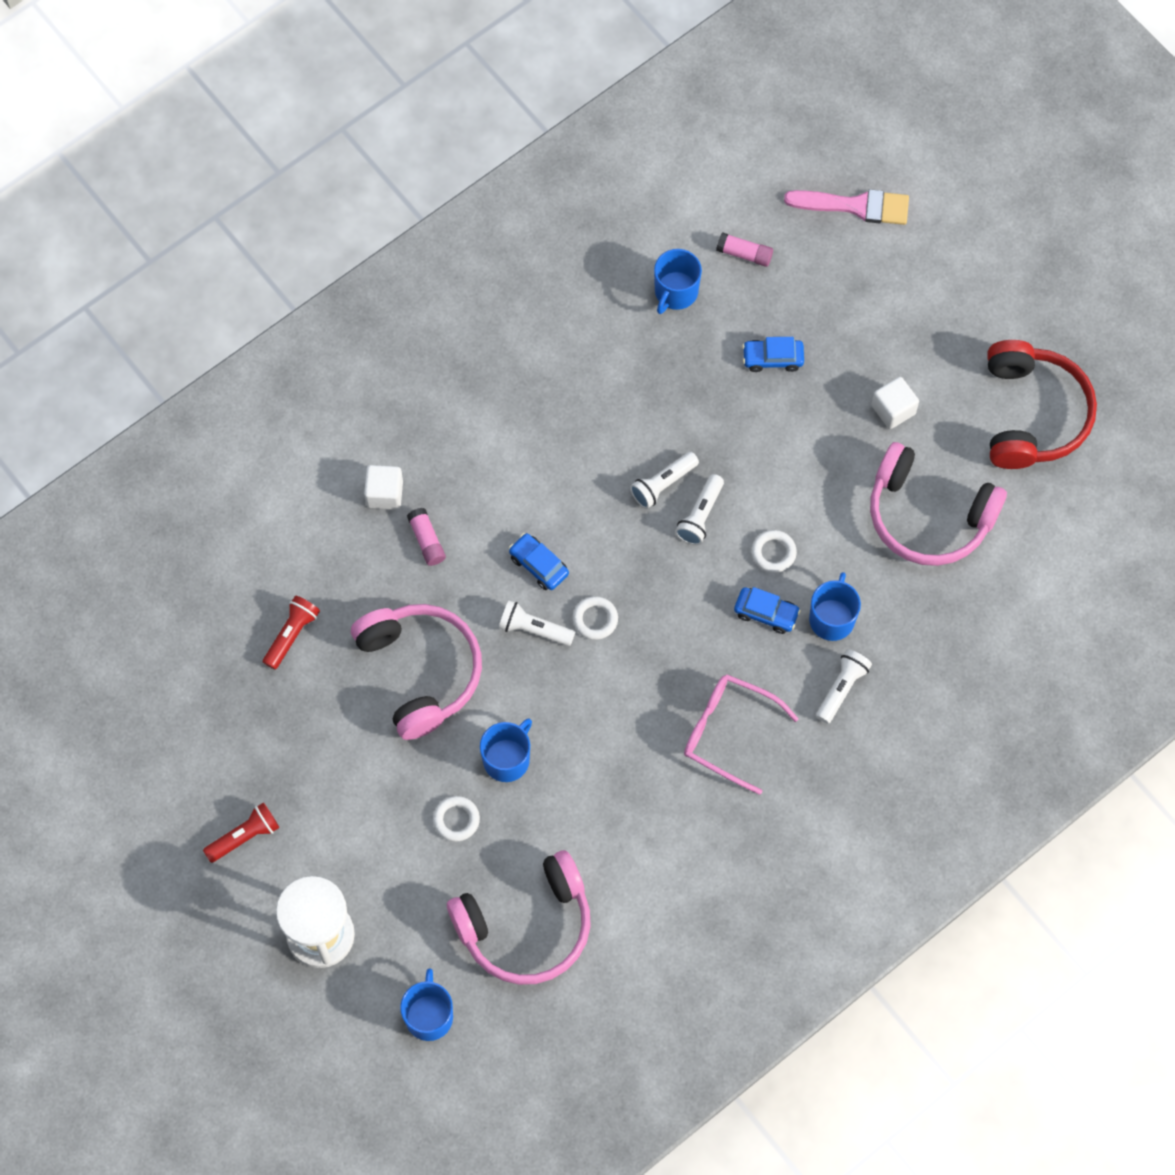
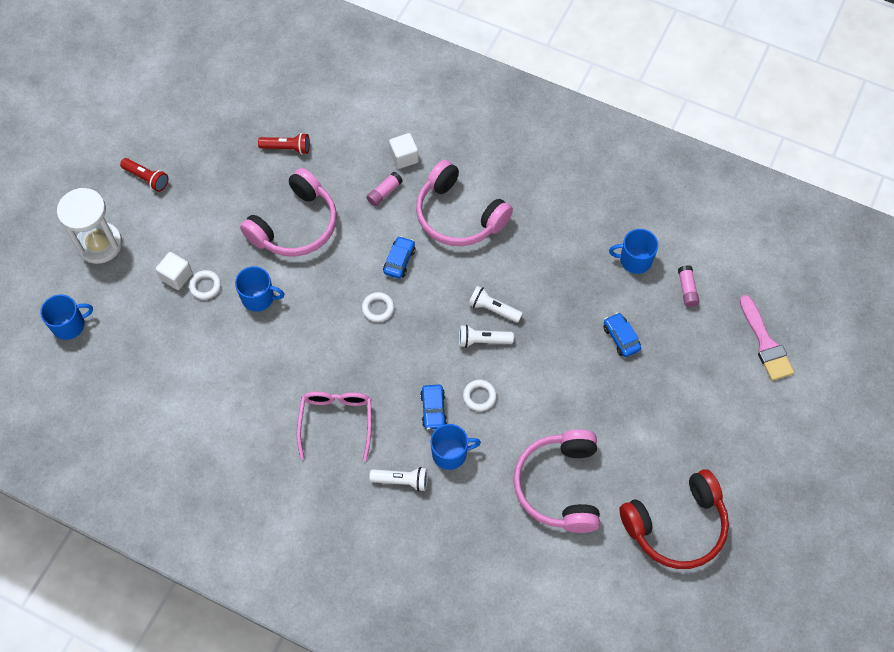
camera: 65 degrees right, 5 degrees down
(526, 926) = (150, 355): pink headphones -> pink headphones (458, 216)
(534, 629) = (354, 276): white flashlight -> none
(893, 410) = (627, 430): white cube -> white cube (176, 276)

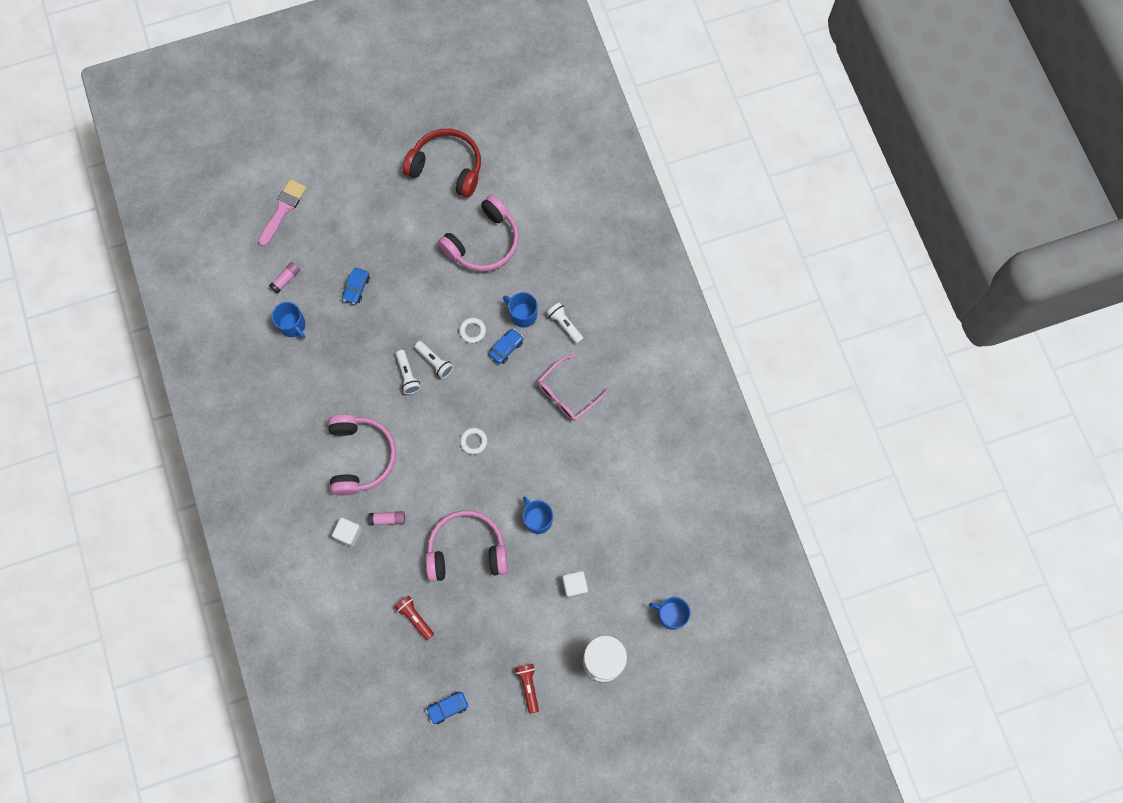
camera: 135 degrees left, 10 degrees up
(205, 286) = (563, 560): white ring -> none
(399, 261) = (428, 461): blue car -> blue car (447, 708)

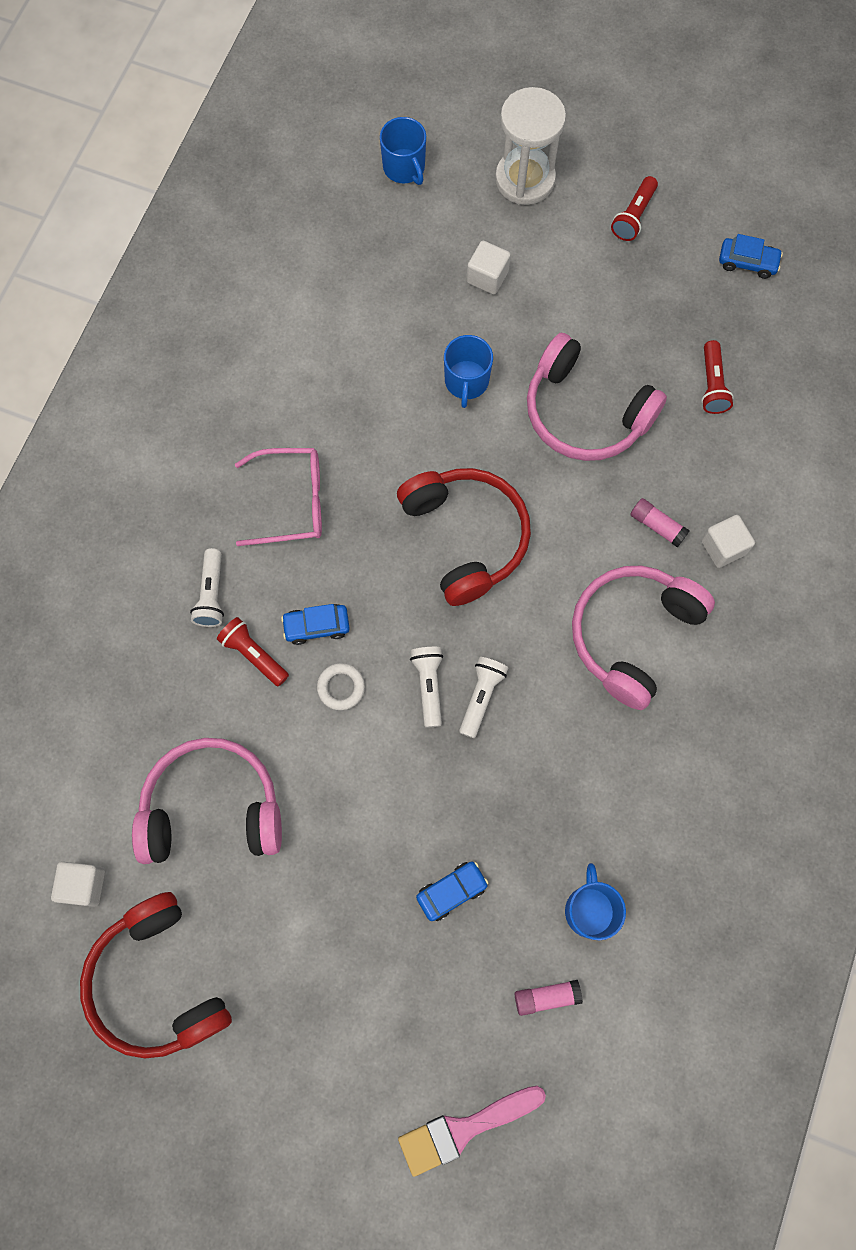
camera: 140 degrees left, 0 degrees up
(473, 441) = (466, 537): white ring -> red headphones
(508, 176) = (84, 885): none -> white cube
(523, 314) = (253, 654): blue mug -> red flashlight

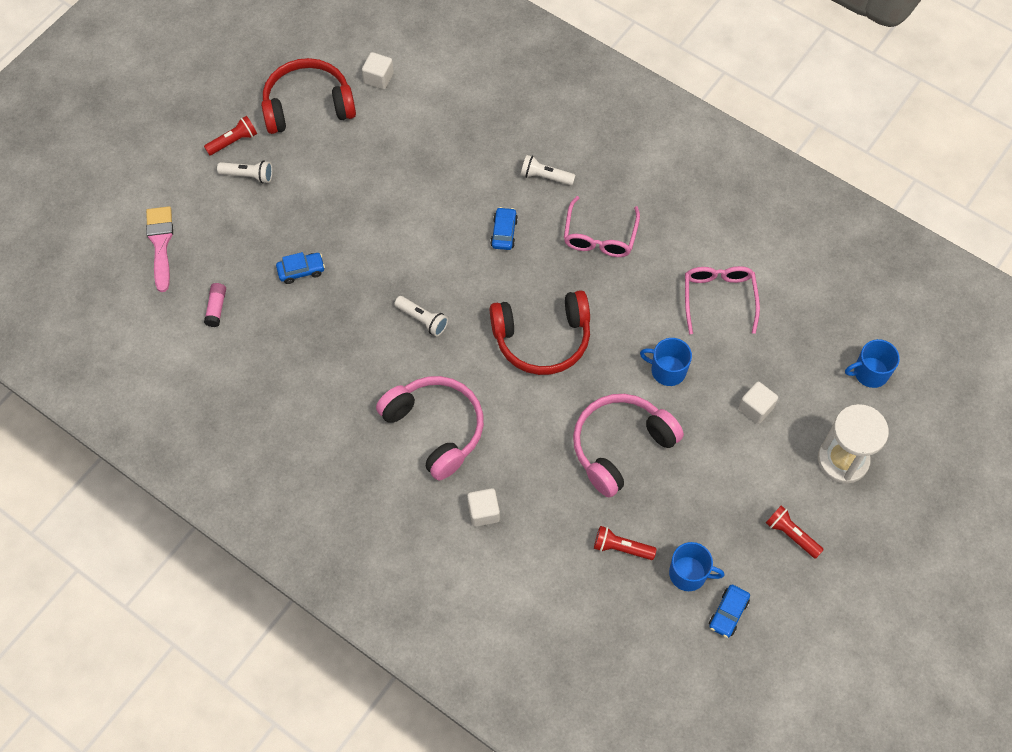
camera: 105 degrees right, 10 degrees down
(212, 808) = (401, 151): pink headphones -> none
(253, 654) = (495, 192): red flashlight -> red flashlight (233, 141)
(341, 687) = (456, 238): white ring -> none
(348, 343) = (718, 298): none -> pink glasses
(428, 685) = (441, 289): white flashlight -> white flashlight (248, 175)
(451, 891) = (301, 271): blue car -> blue car turned 90 degrees counterclockwise
(589, 910) = (259, 347): blue mug -> blue mug (689, 574)
(657, 526) = (514, 470): pink glue stick -> none

